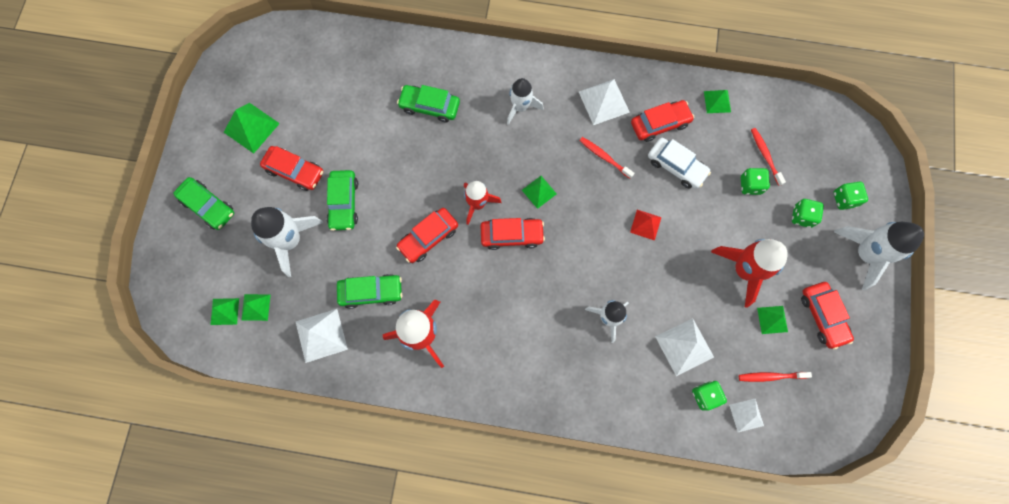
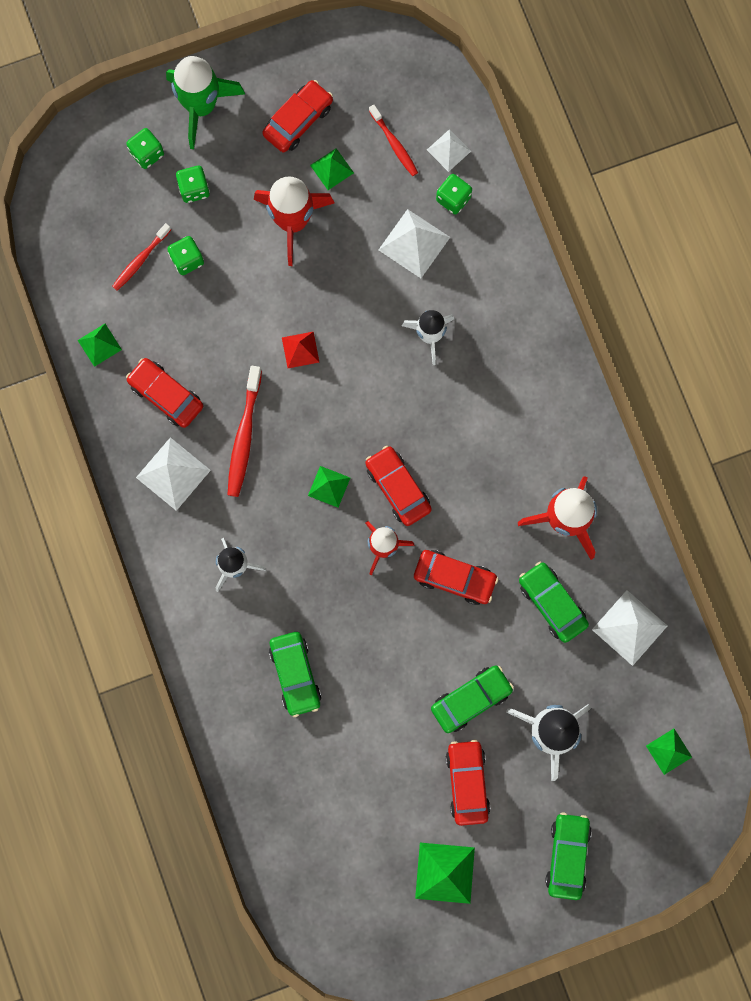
camera: 120 degrees left, 5 degrees up
(256, 307) = (643, 719): green pyramid -> none
(604, 157) = (244, 436): red toothbrush -> red toothbrush, size x1.56
(676, 166) = (210, 351): white car -> none
(865, 254) = (201, 106): white rocket -> green rocket

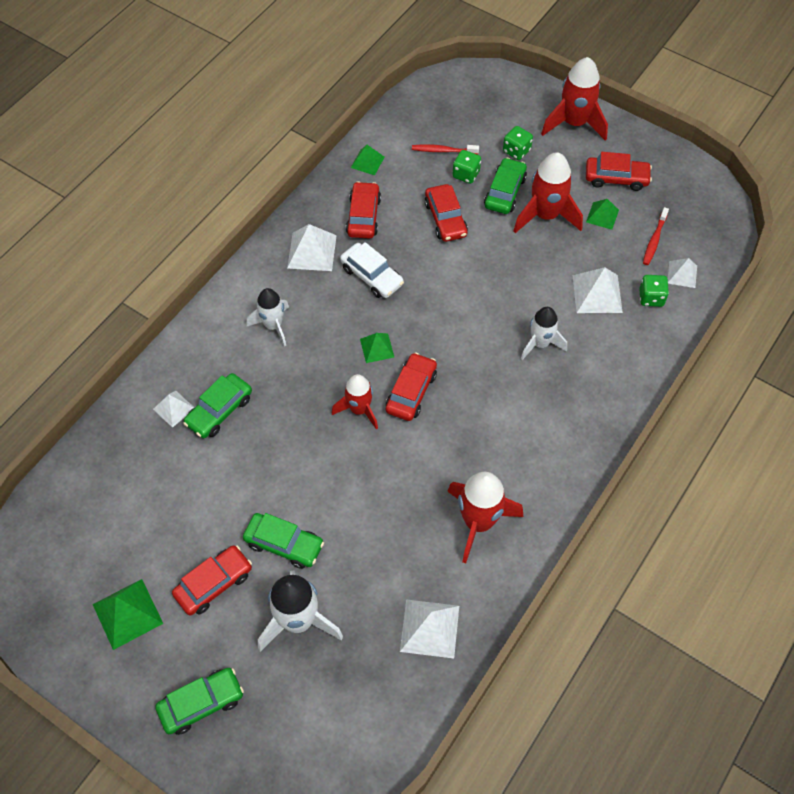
camera: 55 degrees right, 20 degrees down
(147, 153) = (516, 114): green dice -> none
(201, 106) = (574, 123): green rocket -> red rocket
(244, 436) = (372, 276): red toothbrush -> white car
(263, 715) = (174, 408): none -> white pyramid
(300, 349) = (461, 272): red pyramid -> none
(454, 578) = (372, 472): red car -> red car (445, 219)
(552, 603) = (405, 555): green car -> green car (505, 192)
(669, 751) = (347, 730): green pyramid -> none

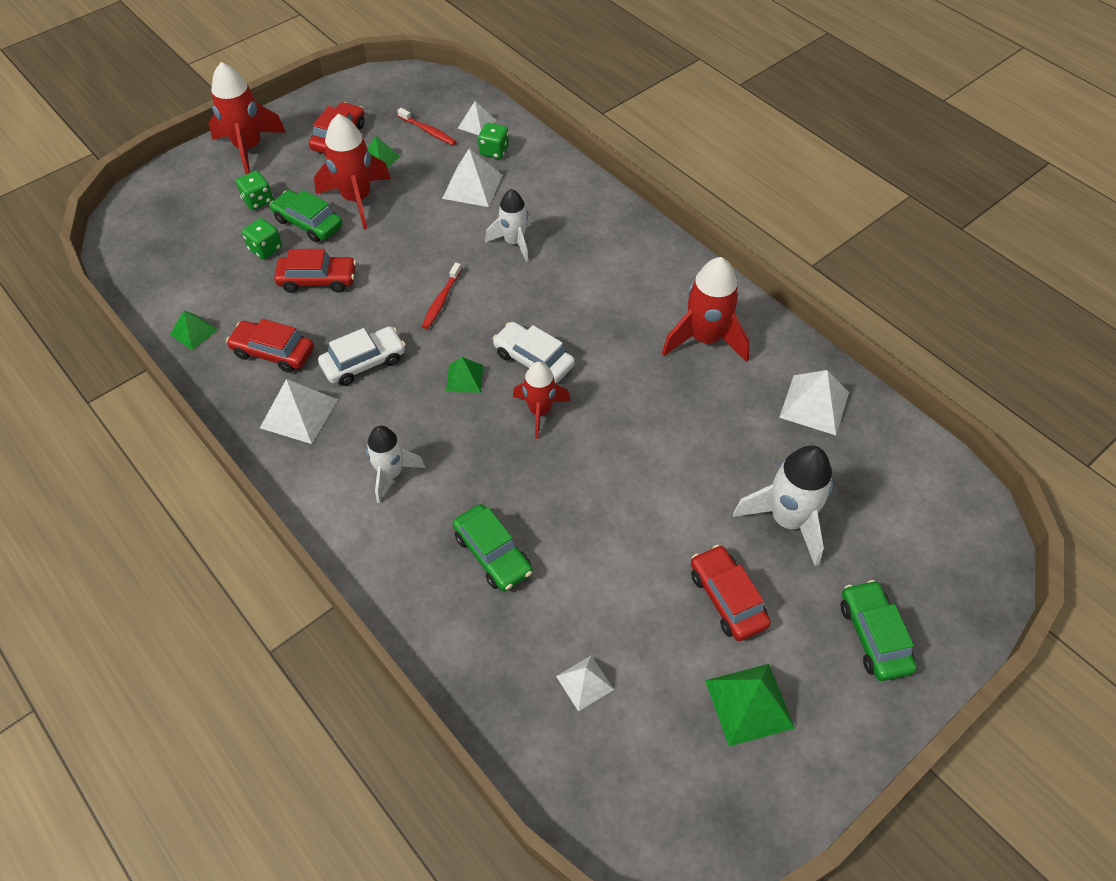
camera: 75 degrees left, 5 degrees down
(174, 408) = (471, 606): white pyramid -> white pyramid (584, 683)
(284, 544) = (691, 517): green car -> none
(411, 392) = (533, 360): red car -> white car
(443, 151) = (219, 260): red toothbrush -> red toothbrush (441, 300)

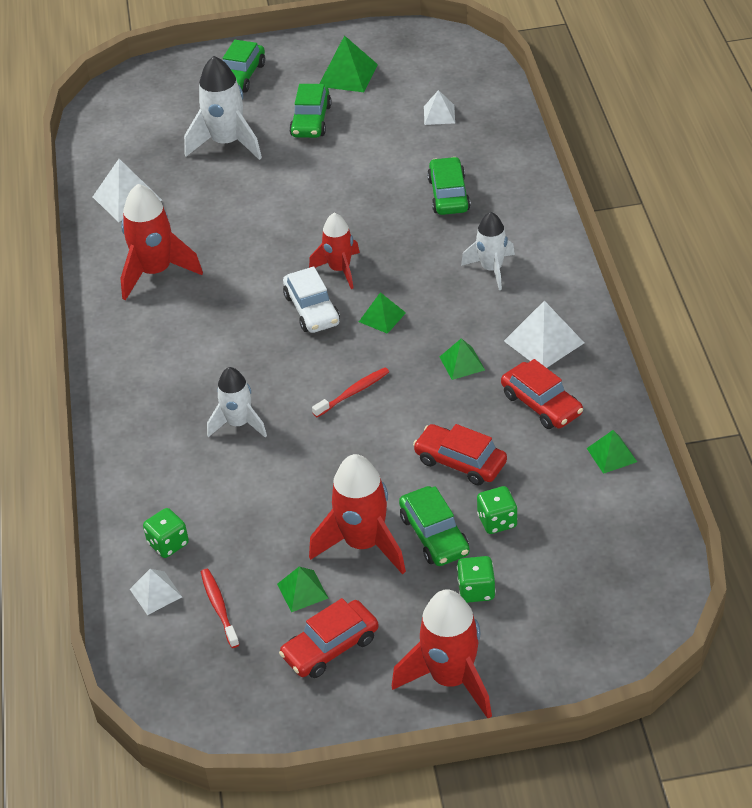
camera: 145 degrees left, 10 degrees down
(364, 362) = (462, 363): white car -> green pyramid
(472, 186) = (228, 507): white pyramid -> none
(727, 598) = (311, 121): red car -> green car

